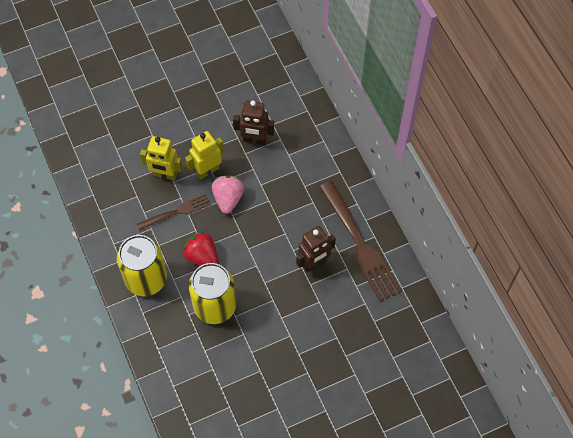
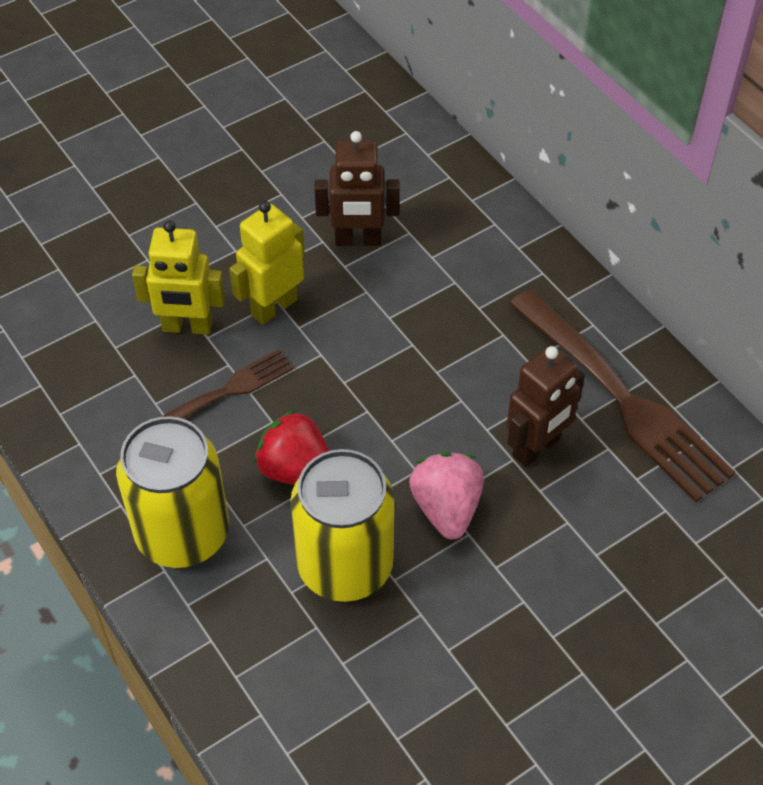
camera: 10 degrees left, 10 degrees down
(228, 198) = (328, 352): pink strawberry -> pink strawberry (446, 508)

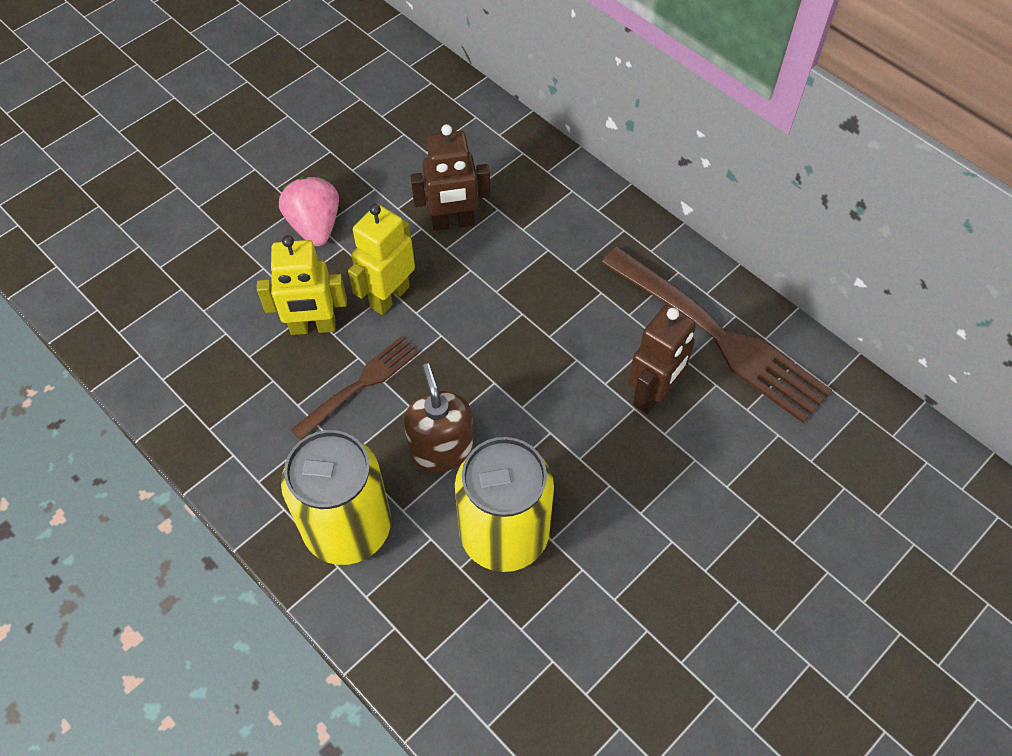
camera: 10 degrees left, 5 degrees up
(297, 470) = (441, 449): red strawberry -> brown soap dispenser
(446, 508) = (584, 464): pink strawberry -> pink strawberry (315, 226)

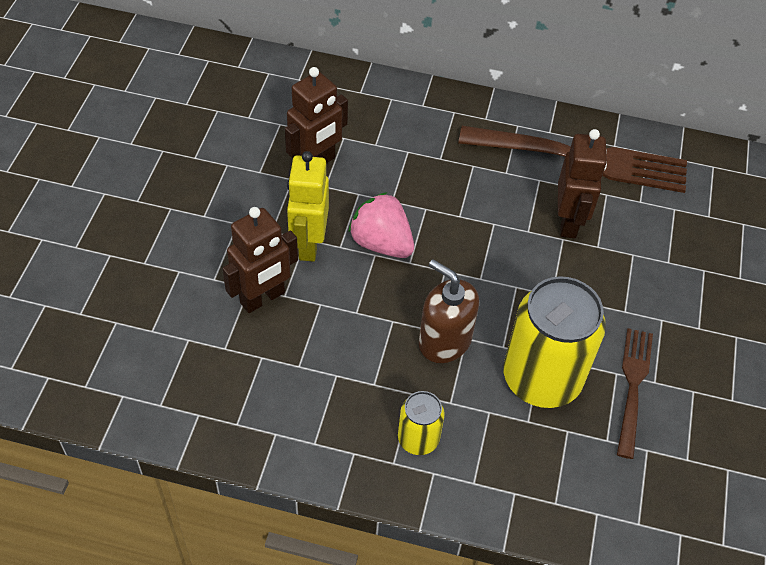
camera: 35 degrees left, 5 degrees down
(313, 327) = (263, 298): yellow robot -> brown robot
(315, 226) = (199, 217): pink strawberry -> pink strawberry (381, 243)
(348, 528) = (418, 439): yellow can -> yellow can, size x0.50
(360, 385) = (340, 324): brown fork -> brown fork (633, 386)

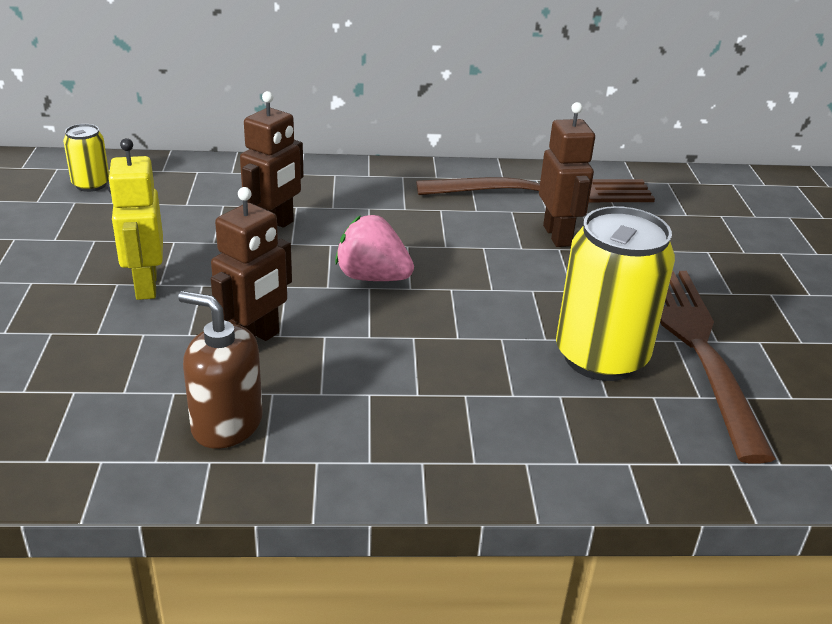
camera: 15 degrees left, 20 degrees down
(308, 244) = (291, 289): yellow robot -> yellow robot (145, 286)
(418, 439) = (493, 434): yellow can -> yellow can (91, 184)
(444, 341) = (479, 344): brown soap dispenser -> brown soap dispenser (227, 424)
(633, 386) = (698, 348): brown fork -> brown fork, size x1.79

